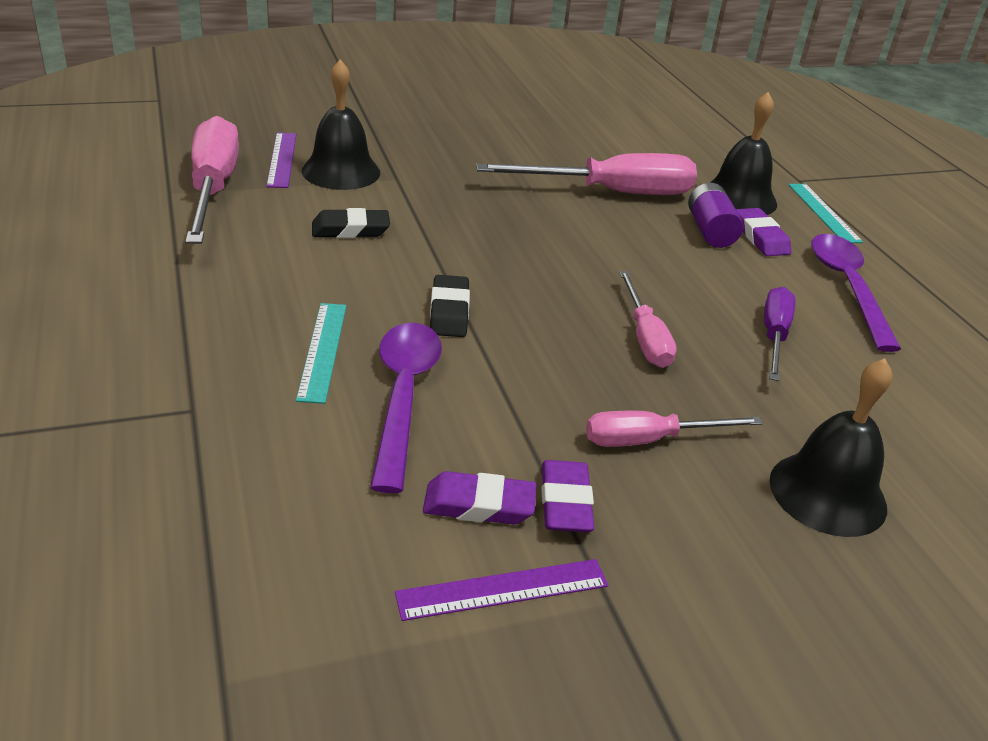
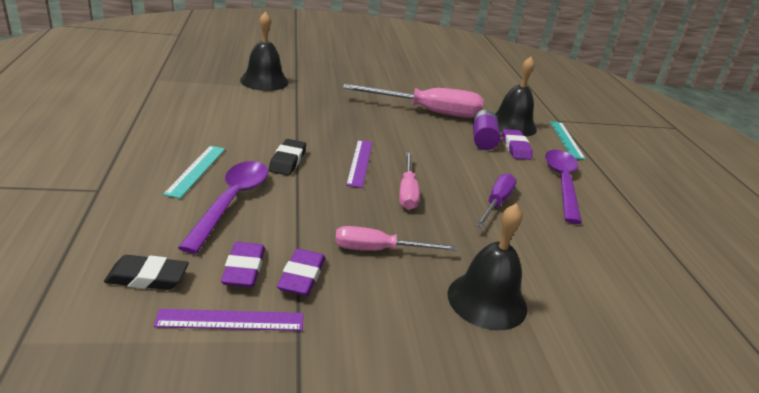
camera: 10 degrees right, 5 degrees down
(213, 188) = (183, 80): pink screwdriver -> none
(282, 159) = (232, 71): purple ruler -> purple ruler (360, 162)
(350, 230) = (252, 111): black eraser -> black eraser (147, 277)
(479, 505) = (244, 269): purple eraser -> purple eraser turned 75 degrees clockwise

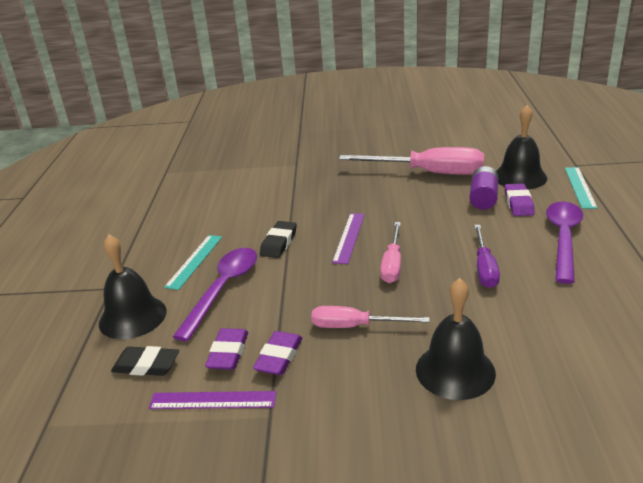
camera: 15 degrees right, 0 degrees up
(264, 81) = (265, 160): black bell -> black bell (132, 317)
(496, 203) = (484, 268): purple screwdriver -> purple screwdriver turned 150 degrees clockwise

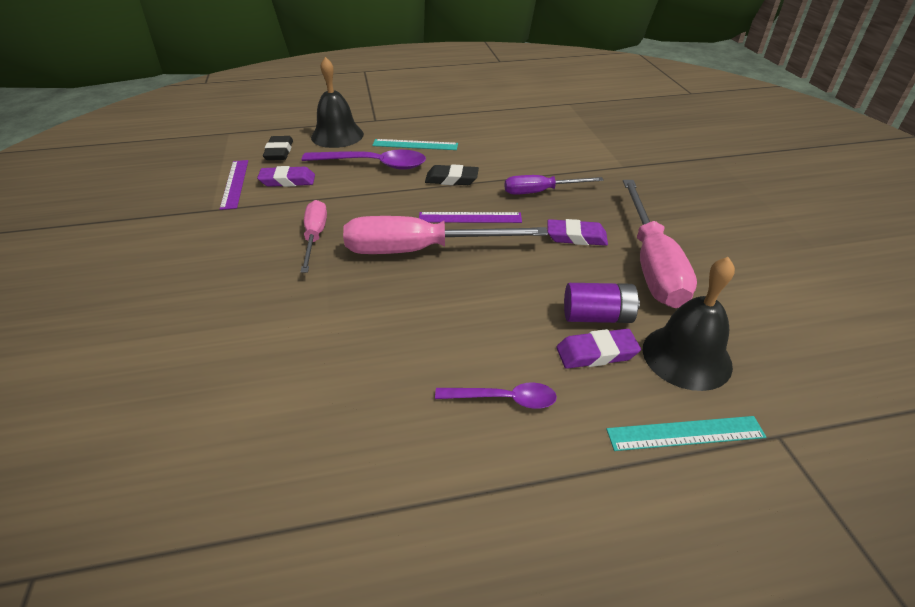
camera: 75 degrees right, 10 degrees up
(279, 357) = (278, 203): purple eraser -> purple eraser (576, 237)
(392, 264) = (421, 250): pink screwdriver -> pink screwdriver, size x1.74
(455, 371) = (240, 301): black bell -> none
(484, 268) = (419, 319): purple screwdriver -> purple screwdriver (540, 192)
(563, 239) = (504, 399): purple spoon -> purple spoon, size x0.58

